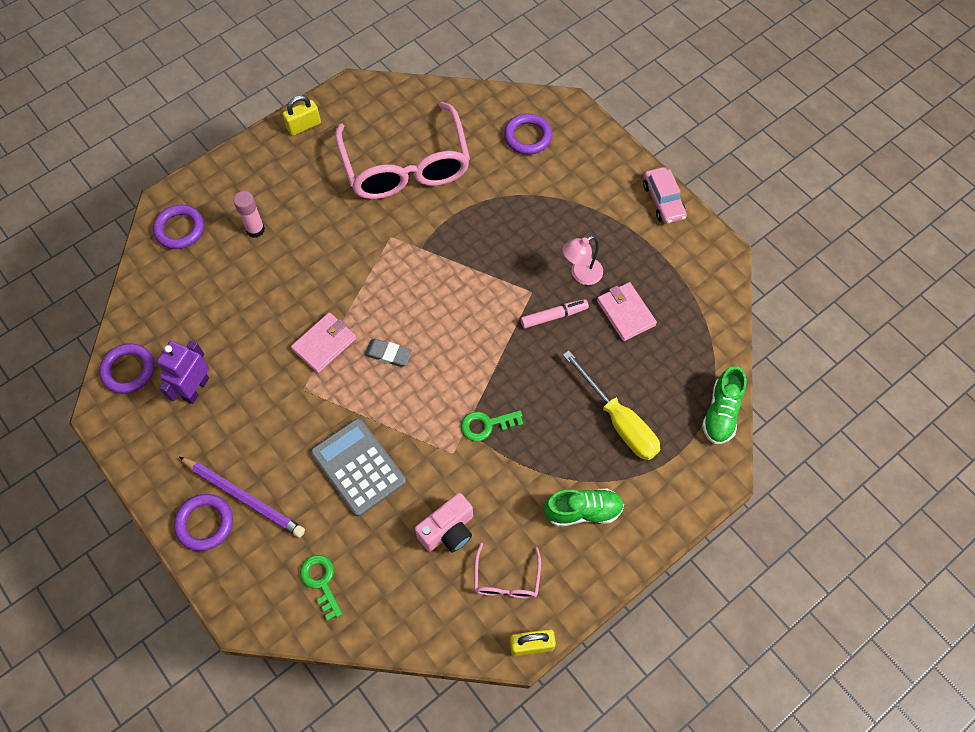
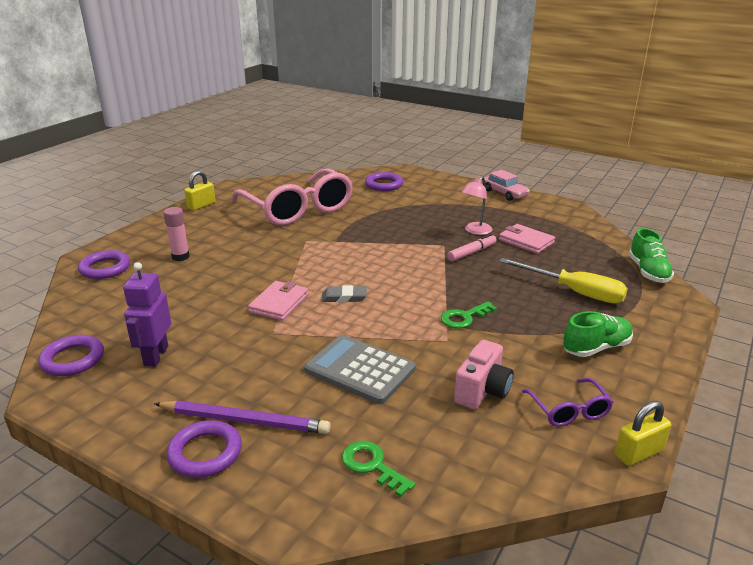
camera: 20 degrees left, 35 degrees down
(506, 579) = (568, 410): pink glasses -> purple glasses

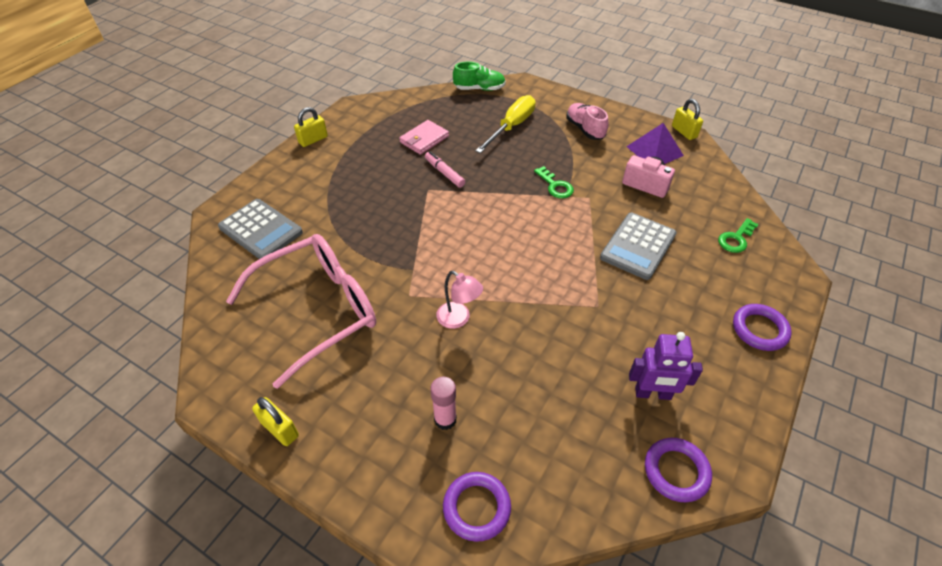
camera: 90 degrees left, 20 degrees up
(244, 421) = (718, 311): purple pencil -> none
(279, 303) = (546, 306): pink wallet -> none
(344, 297) = (531, 259): grey eraser -> none
(384, 185) = (260, 230): purple ring -> grey calculator
(475, 231) = (400, 167): pink lamp -> pink lamp (459, 319)
(504, 193) = (313, 140): pink car -> yellow padlock
(568, 410) = (654, 151): purple glasses -> purple pyramid
(596, 348) = (585, 129): green shoe -> pink shoe

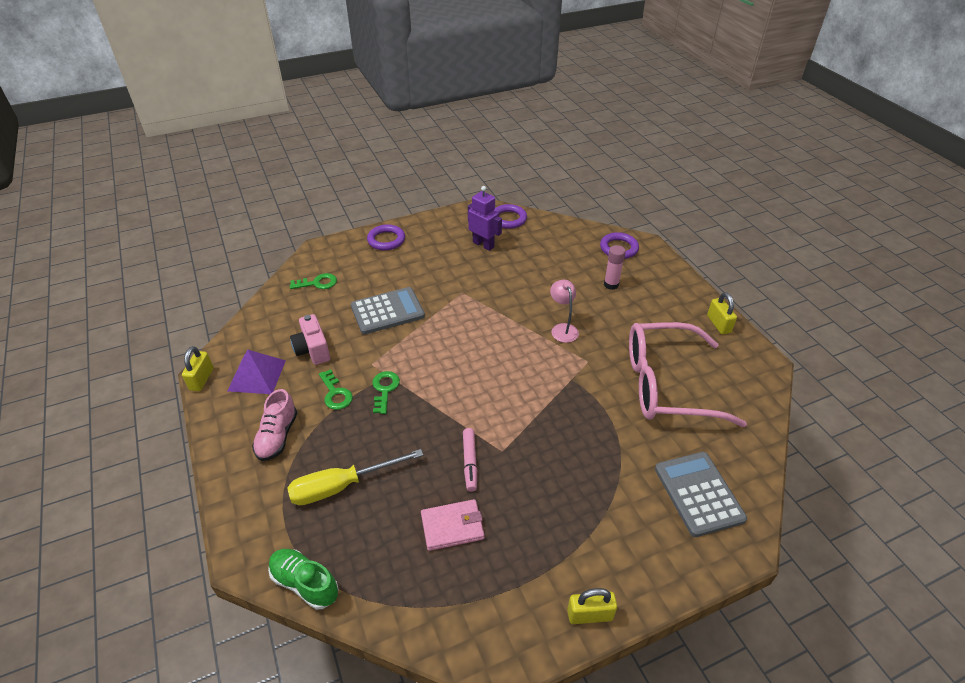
camera: 145 degrees left, 5 degrees down
(585, 167) = (335, 393): none -> green key

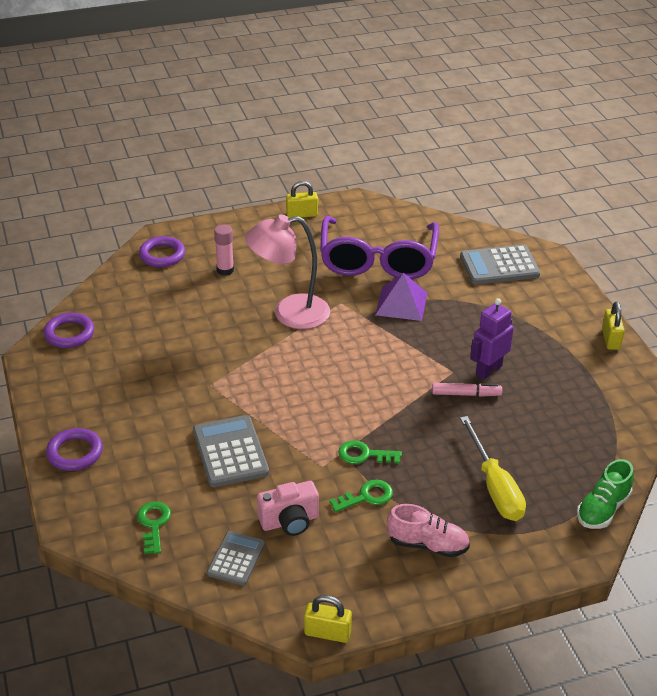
camera: 85 degrees left, 5 degrees down
(257, 375) = (327, 574): purple pyramid -> purple pyramid (401, 303)
(280, 325) = (236, 559): none -> grey calculator
(452, 526) = (537, 409): pink wallet -> none
(483, 244) = (118, 360): purple robot -> purple robot (488, 370)
(562, 329) = (289, 313): pink lamp -> pink lamp, size x1.83
(667, 384) = (378, 259): pink glasses -> purple glasses

